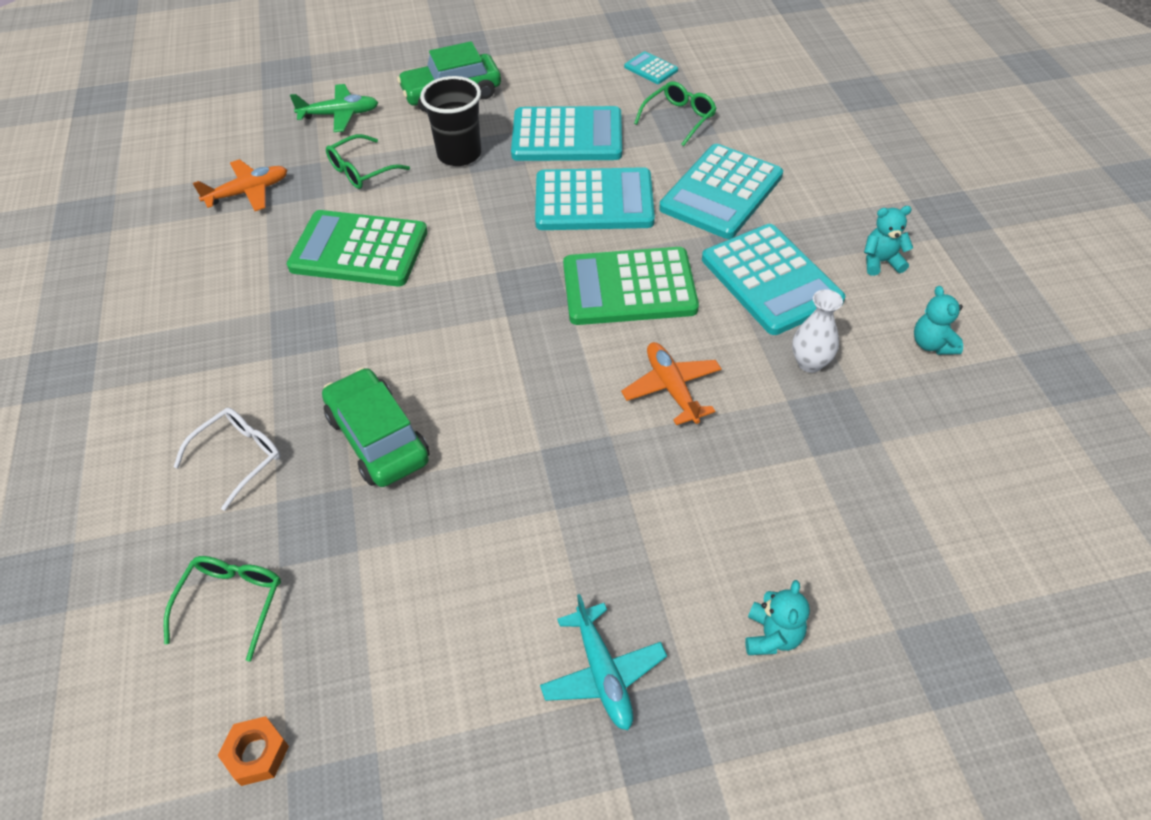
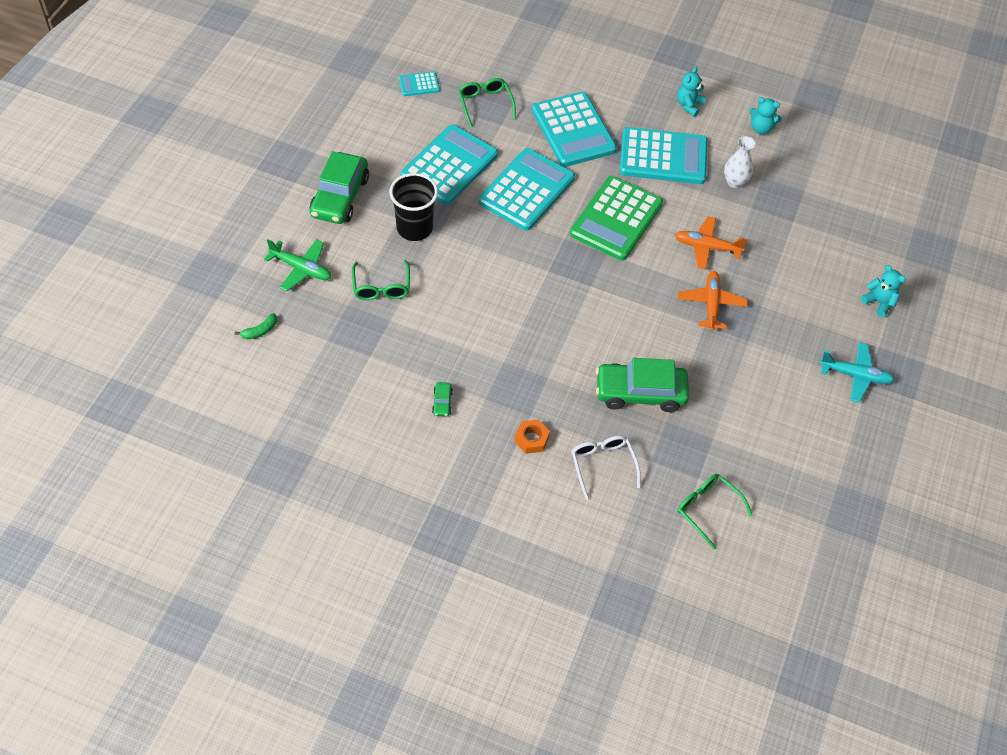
camera: 60 degrees left, 5 degrees up
(241, 282) = (442, 402): none -> green car
(243, 128) = (260, 331): none -> green banana
(248, 192) = (345, 359): orange plane -> orange plane (711, 304)
(257, 754) = (807, 534): orange nut -> orange nut (531, 439)
(340, 115) = (301, 269): green plane -> green plane turned 90 degrees clockwise
(359, 250) = (466, 327): green calculator -> none

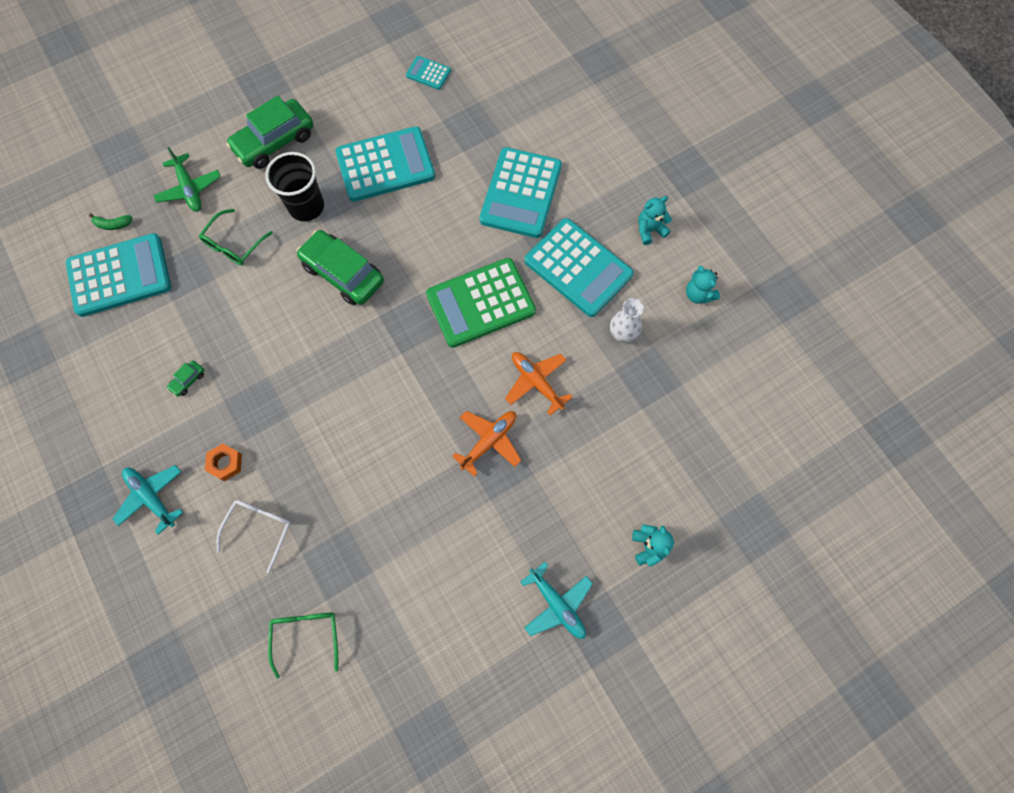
camera: 40 degrees right, 15 degrees up
(485, 104) = (467, 124): green glasses -> none
(496, 498) = (152, 497): none -> turquoise plane
(526, 190) = (428, 227): turquoise calculator -> turquoise calculator (120, 275)
(640, 393) = (350, 484): green car -> green car (343, 273)

